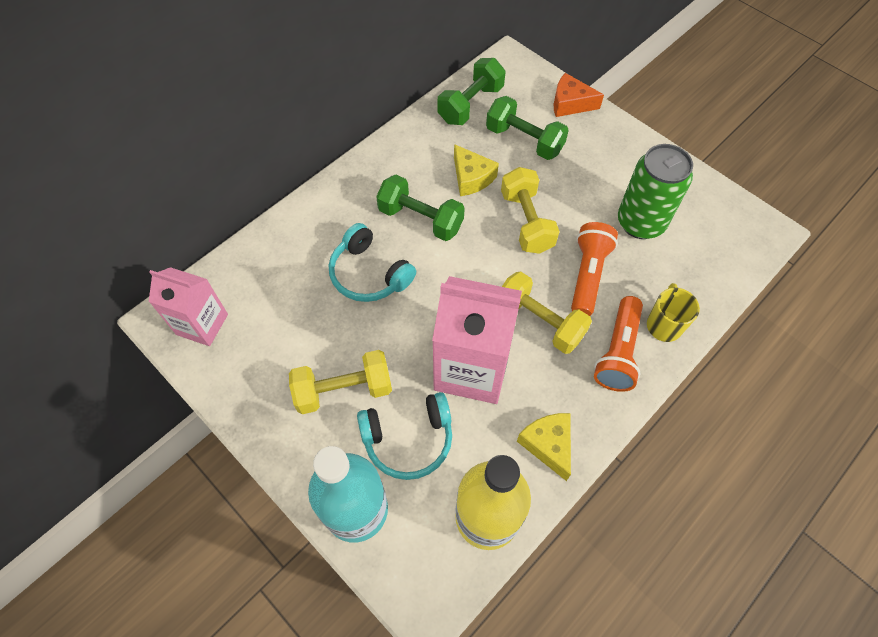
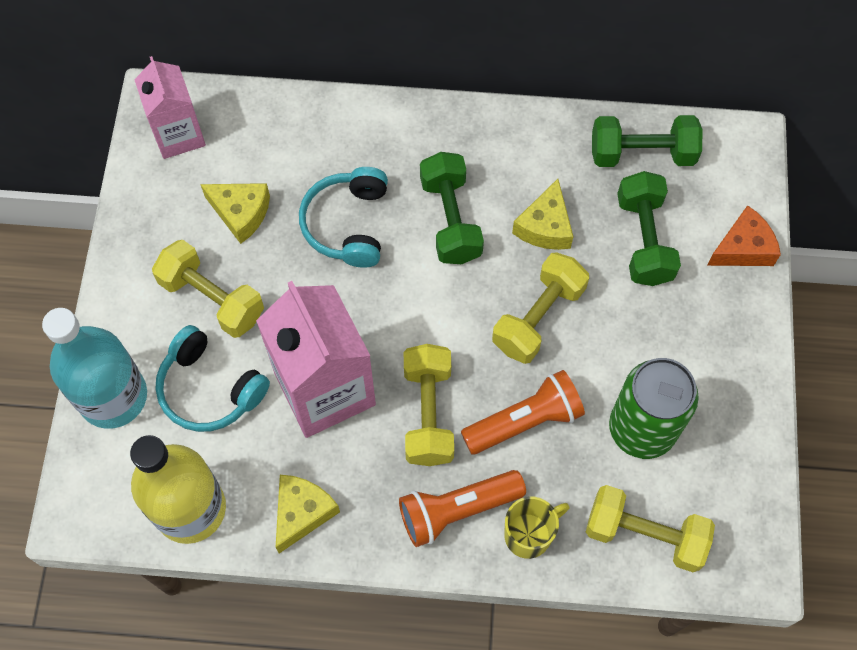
camera: 50 degrees right, 5 degrees up
(299, 328) = (241, 213): none -> yellow cheese
(570, 103) = (743, 248): orange cheese -> orange cheese turned 90 degrees clockwise
(708, 267) = (644, 534): none -> yellow dumbbell

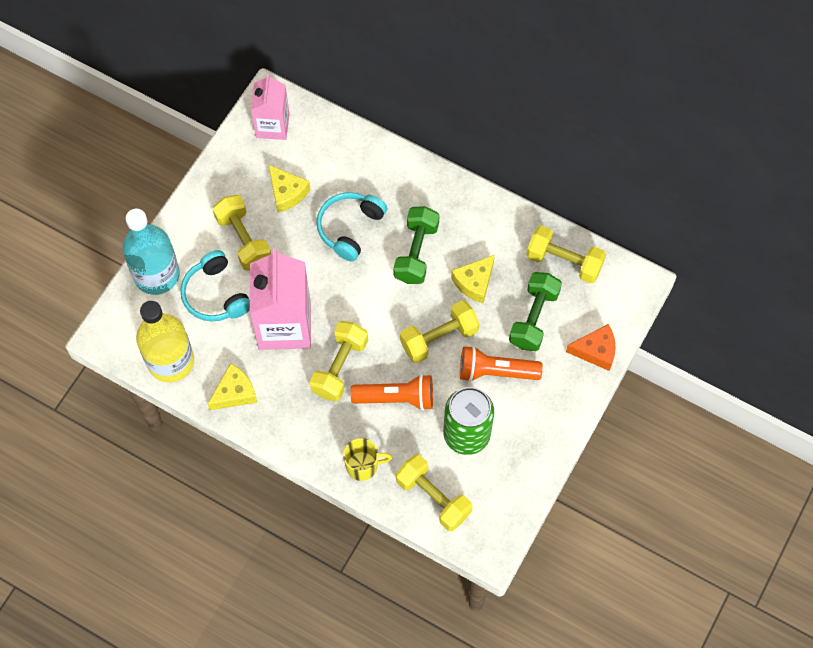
camera: 25 degrees right, 0 degrees up
(457, 510) = (327, 432): orange flashlight -> orange flashlight (495, 371)
(642, 154) = (564, 261): green dumbbell -> yellow dumbbell

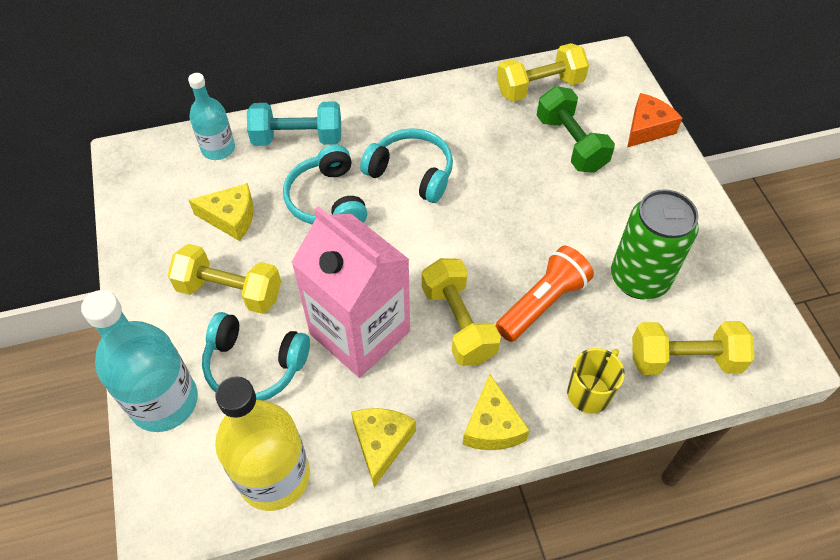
camera: 45 degrees left, 10 degrees down
(272, 125) = (154, 175): pink carton -> none
(324, 137) = (218, 149): none -> turquoise bottle
(376, 169) = (297, 138): none -> turquoise dumbbell
(416, 252) = (411, 172): green dumbbell -> turquoise headphones
(439, 338) = (515, 222): yellow dumbbell -> none
(474, 282) = (489, 156): yellow cheese -> yellow cheese (492, 426)
(495, 371) = (595, 208): orange flashlight -> none

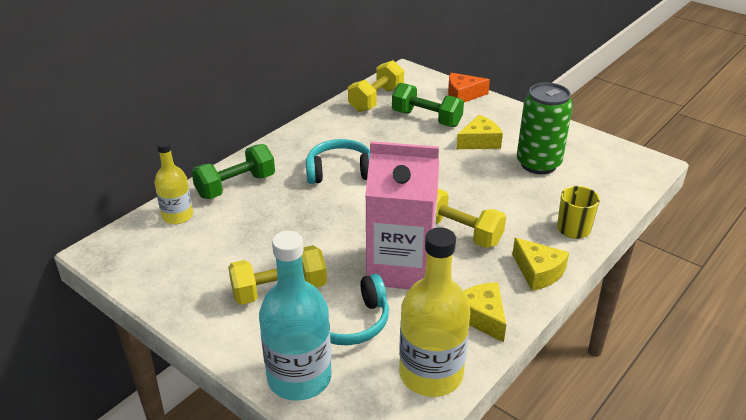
camera: 35 degrees left, 20 degrees down
(218, 149) = (177, 216): turquoise bottle -> yellow bottle
(231, 218) = (233, 249): yellow cheese -> yellow cheese (479, 141)
(297, 138) = (236, 186): turquoise dumbbell -> green dumbbell
(327, 200) = (296, 209): turquoise headphones -> none
(542, 303) = (498, 199): orange flashlight -> none
(647, 128) = (463, 95): orange cheese -> orange cheese turned 105 degrees counterclockwise
(684, 359) = (604, 189): yellow dumbbell -> none

